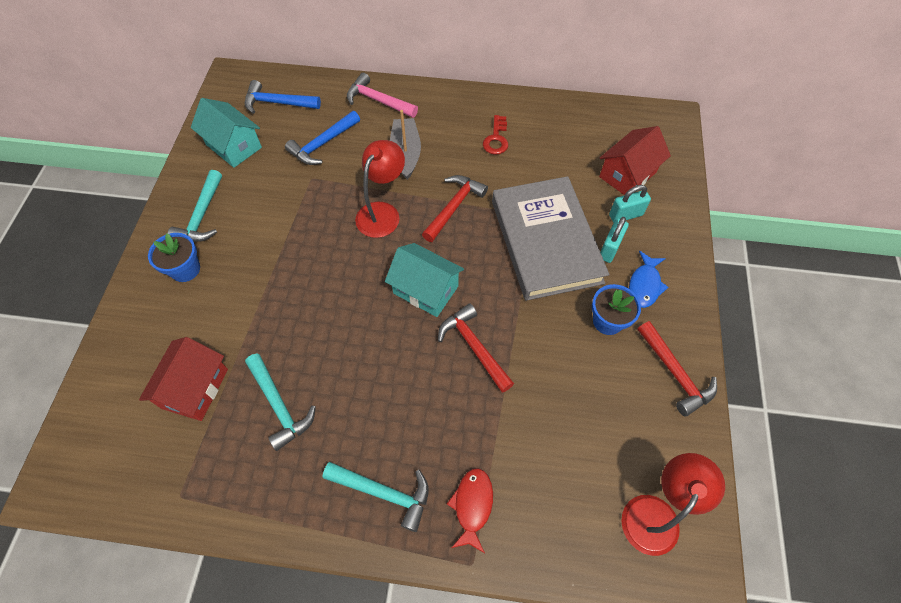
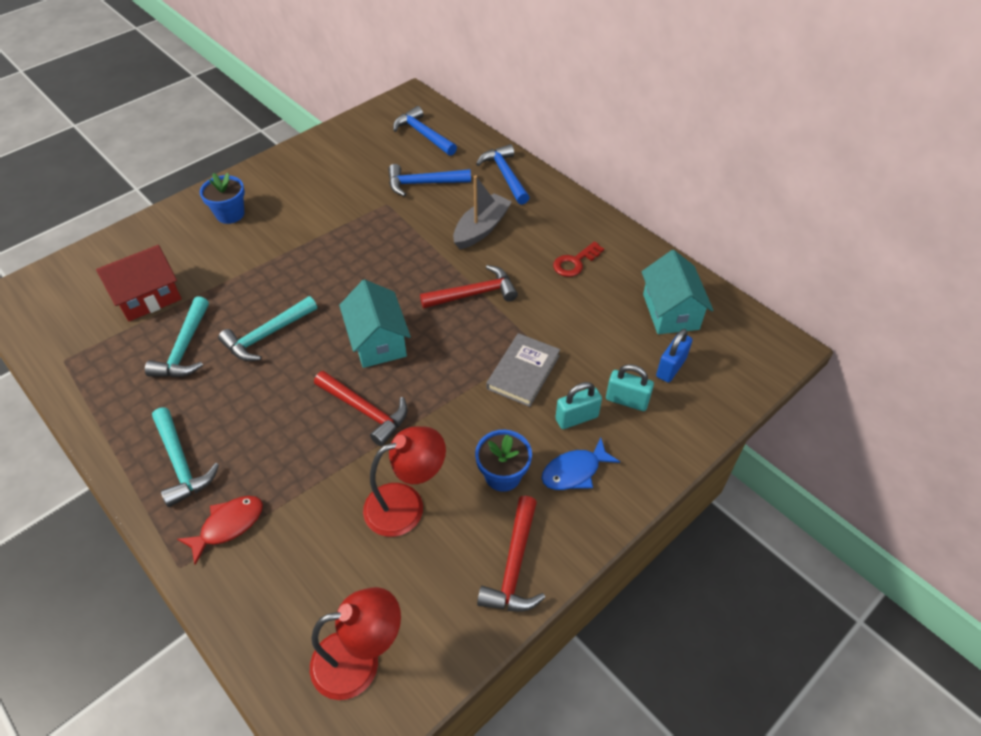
camera: 40 degrees right, 10 degrees down
(202, 216) = (281, 184): turquoise hammer -> turquoise hammer (267, 335)
(234, 146) = (356, 148): turquoise house -> turquoise house (670, 311)
(378, 101) = (505, 175): pink hammer -> blue hammer
(382, 212) = (411, 262): red lamp -> red lamp (406, 505)
(474, 347) = (365, 411): red hammer -> red hammer turned 120 degrees clockwise
(546, 241) = (523, 372): grey book -> grey book, size x0.50
(627, 174) = (671, 368): red house -> blue padlock

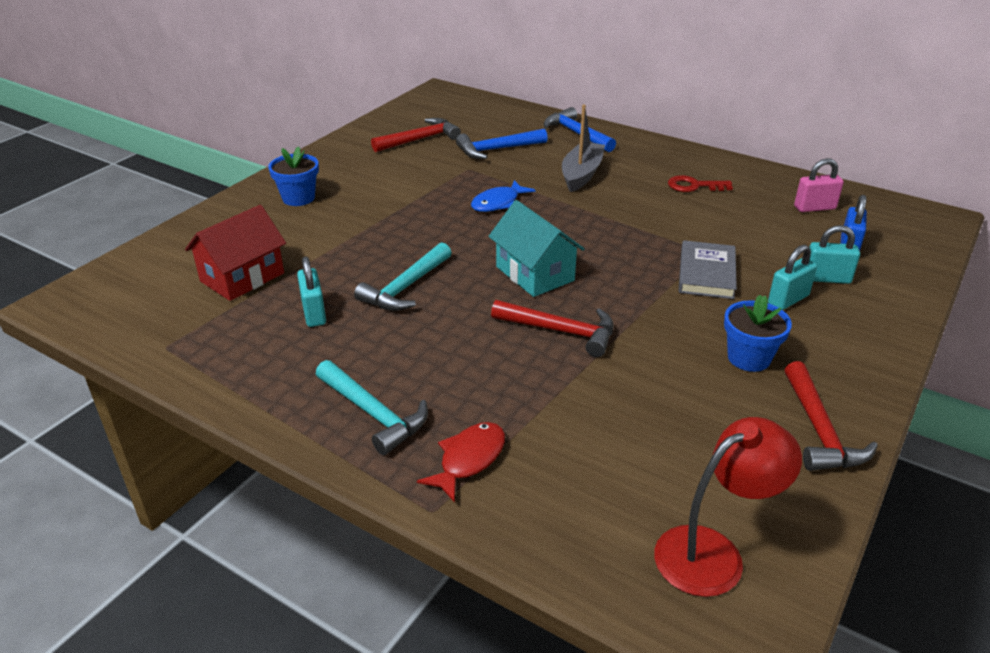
camera: 15 degrees left, 15 degrees down
(184, 348) = (314, 313): turquoise hammer -> turquoise padlock
(406, 505) = (663, 401): red lamp -> none
(423, 134) = (471, 115): blue hammer -> none
(474, 294) = (610, 222): red hammer -> red hammer (420, 139)
(574, 471) = (819, 341): blue fish -> blue fish (498, 203)
(575, 262) = (694, 186): red key -> red key turned 60 degrees clockwise
(670, 311) = (814, 208): turquoise house -> pink padlock

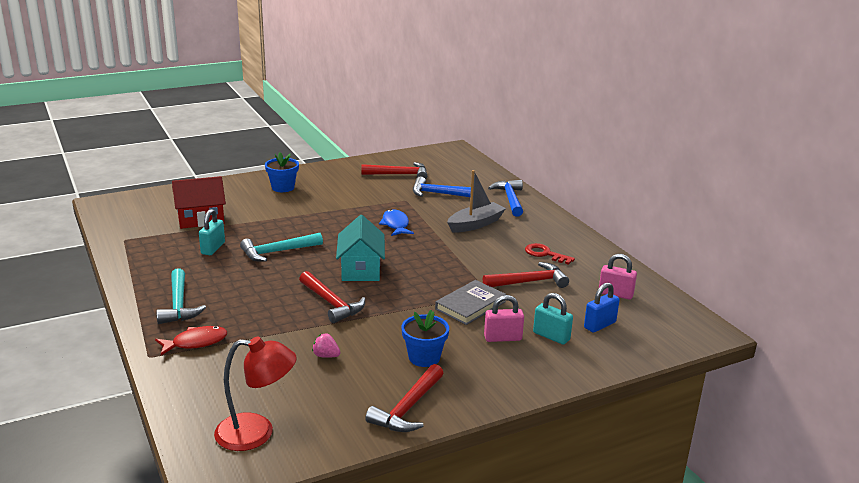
camera: 30 degrees right, 10 degrees down
(498, 203) = (395, 225): blue fish -> blue fish turned 90 degrees clockwise
(647, 404) = (326, 356): none -> pink strawberry
(723, 223) = (529, 282): none -> red hammer
(788, 300) = (502, 338): turquoise padlock -> pink padlock

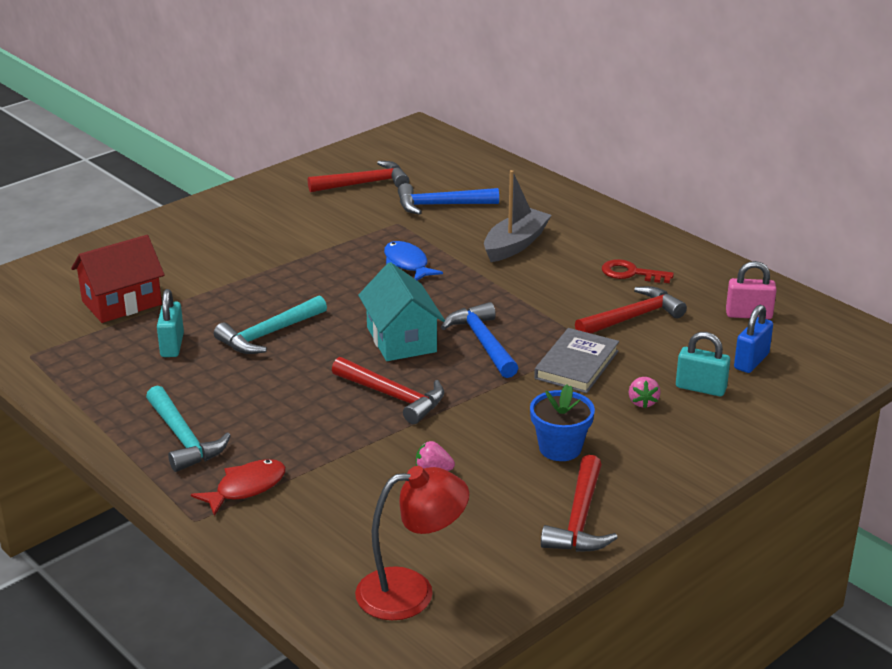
camera: 15 degrees left, 5 degrees up
(283, 187) = (209, 232): blue flower pot -> none
(502, 338) = (642, 402): pink padlock -> pink strawberry
(510, 199) = (540, 198): blue hammer -> blue hammer (482, 342)

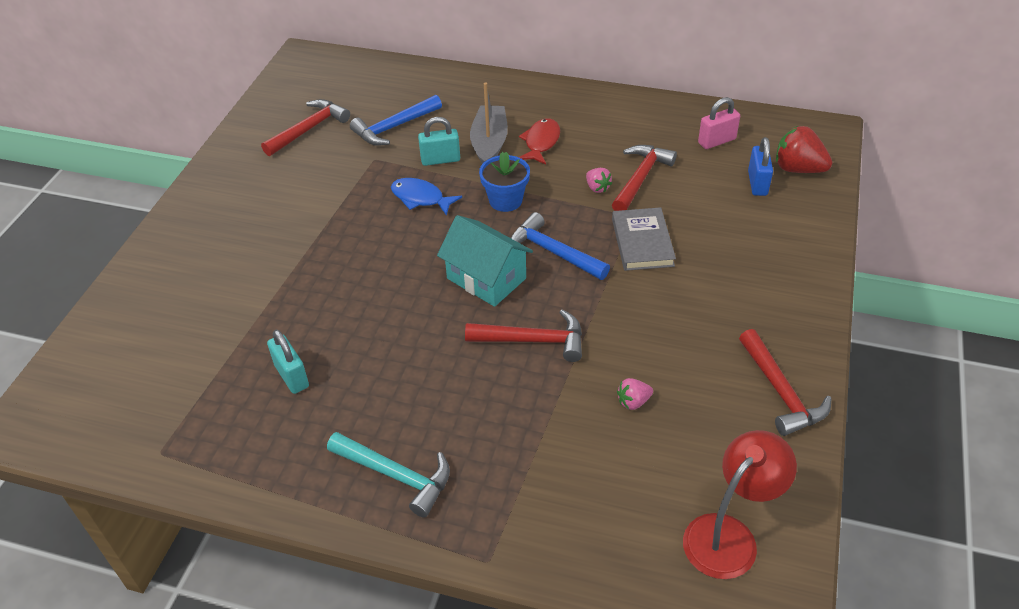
camera: 30 degrees left, 15 degrees up
(122, 303) = (199, 350): red house -> none
(246, 488) = (500, 501): red fish -> red fish (541, 142)
(268, 334) = (369, 324): turquoise hammer -> none
(560, 448) = (704, 330): blue flower pot -> blue flower pot (505, 200)
(631, 273) = (601, 136): red key -> none
(642, 402) = (721, 256): pink strawberry -> pink strawberry (597, 188)
(700, 388) = (747, 224): turquoise padlock -> turquoise padlock (440, 160)
(811, 365) = (798, 169): none -> red strawberry

